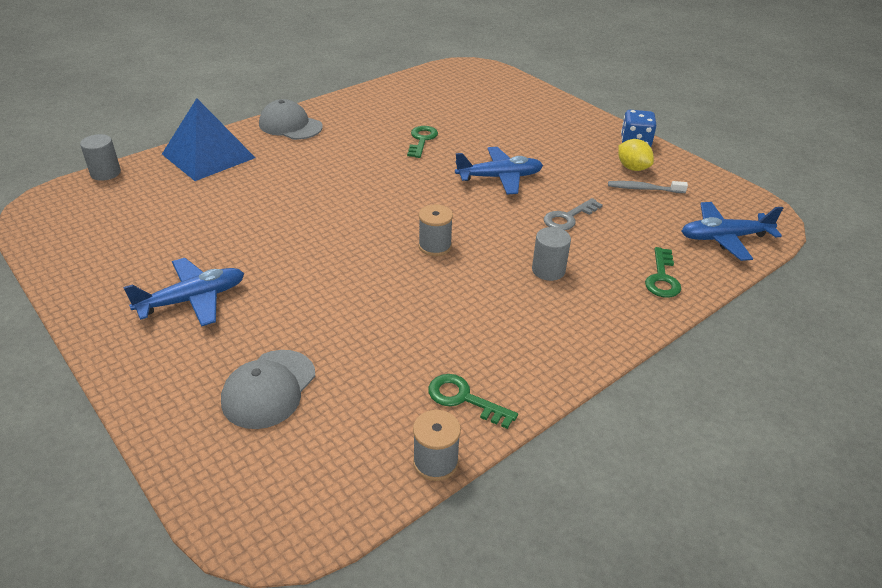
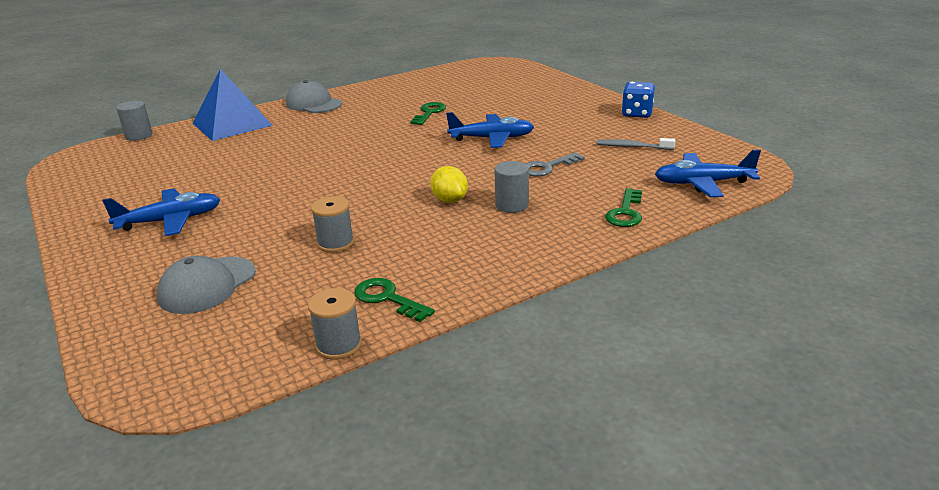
camera: 10 degrees right, 10 degrees down
(435, 246) = (408, 186): grey spool -> grey spool (335, 243)
(632, 168) = (627, 132): yellow lemon -> yellow lemon (450, 200)

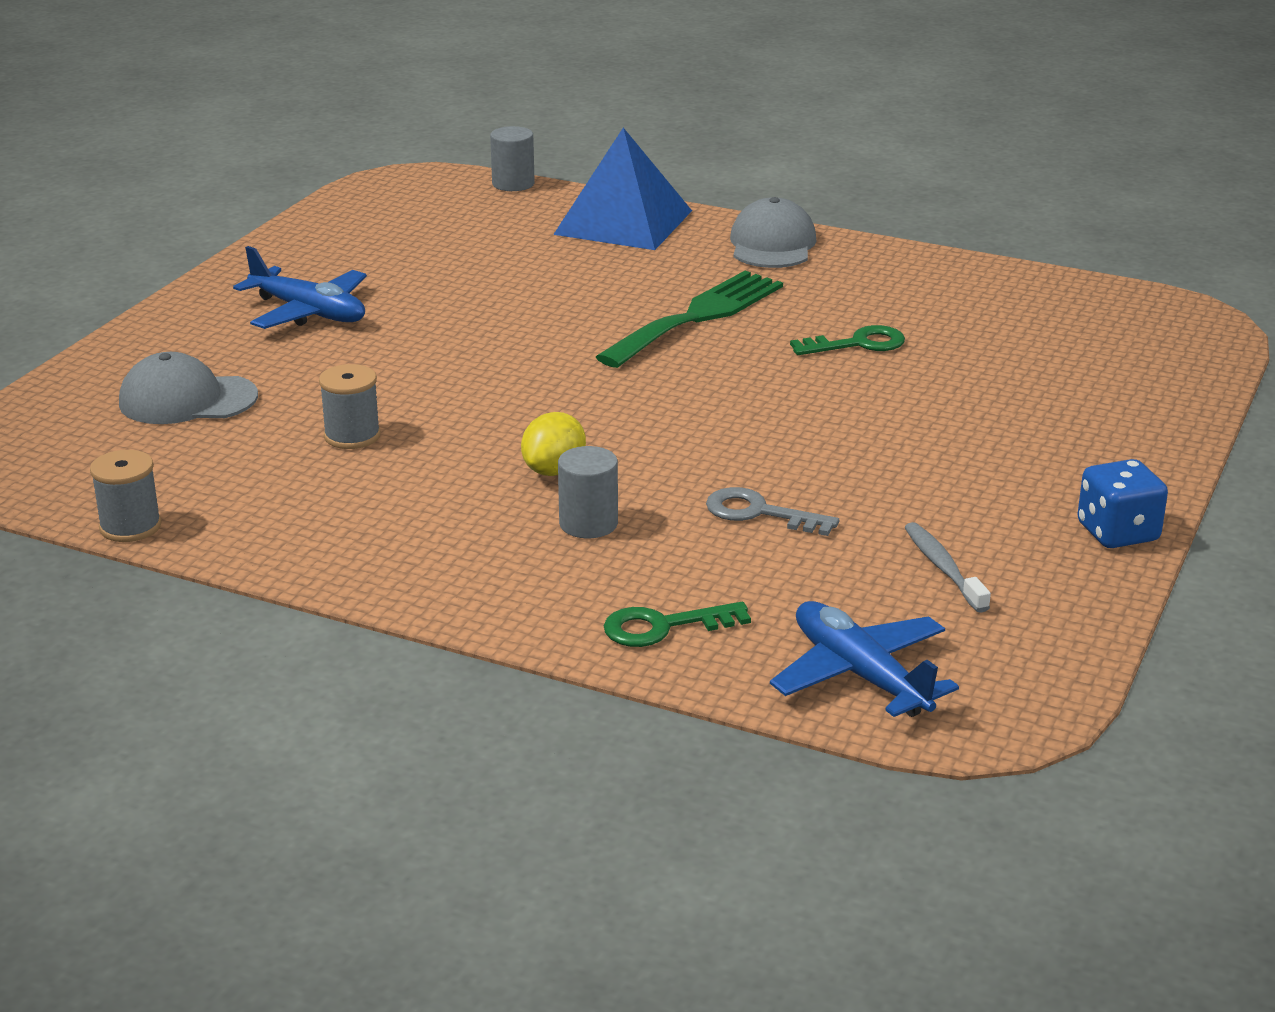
camera: 55 degrees right, 0 degrees up
(353, 133) = (697, 317): none -> green fork
(387, 298) = (250, 520): green key -> none
(492, 139) = (817, 431): blue plane -> none

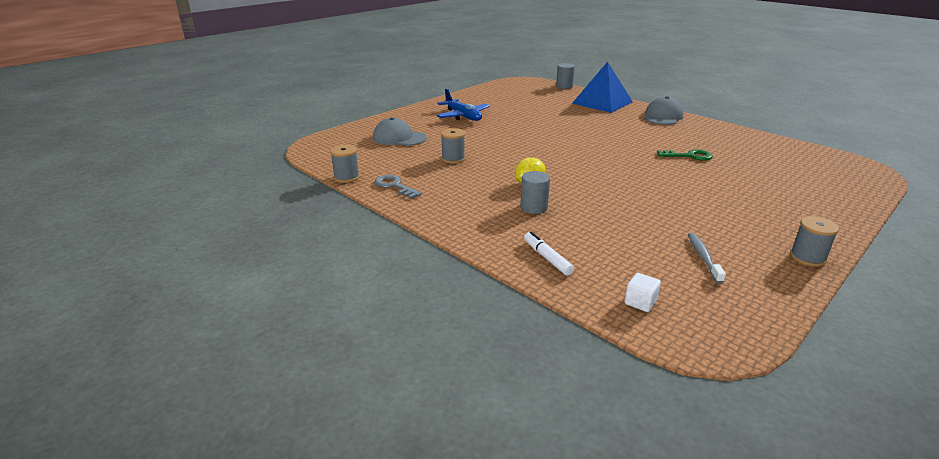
camera: 20 degrees right, 0 degrees up
(663, 627) = (547, 258): green key -> white marker
(697, 317) = (619, 137): green fork -> none
(759, 513) = (616, 216): grey key -> grey key (394, 186)
(860, 675) = (640, 302): blue plane -> white cube
(1117, 533) = (807, 257): blue dice -> grey spool

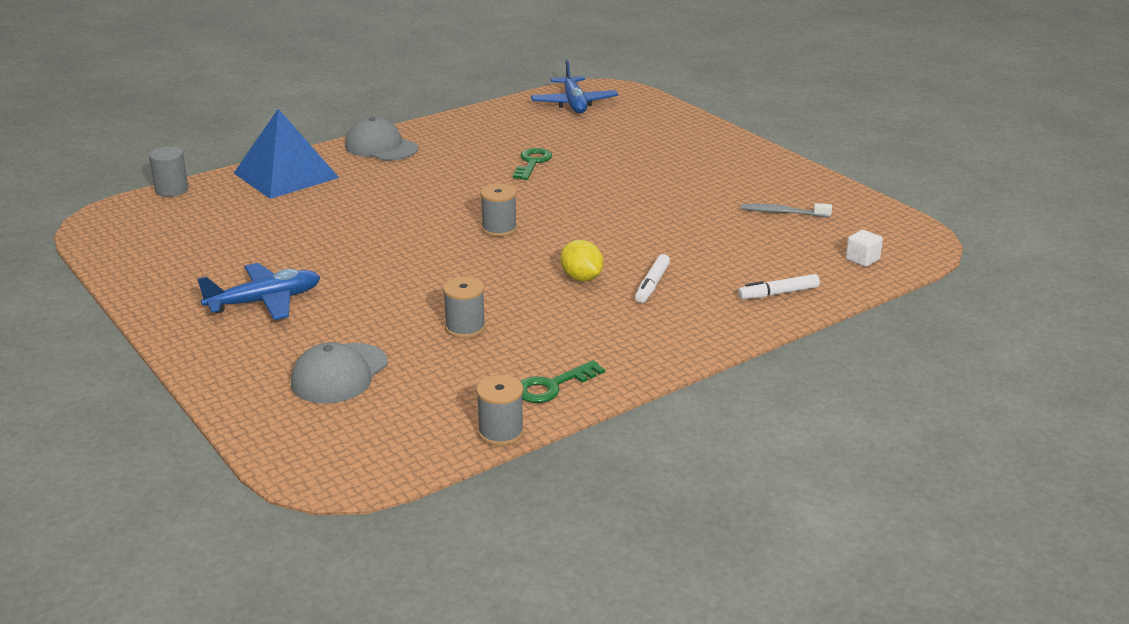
camera: 80 degrees left, 0 degrees up
(394, 186) = (552, 386): grey key -> green key
(533, 207) = (652, 284): grey cylinder -> white marker
(807, 257) = (786, 168): grey spool -> grey spool (499, 229)
(815, 160) = (574, 103): none -> blue plane

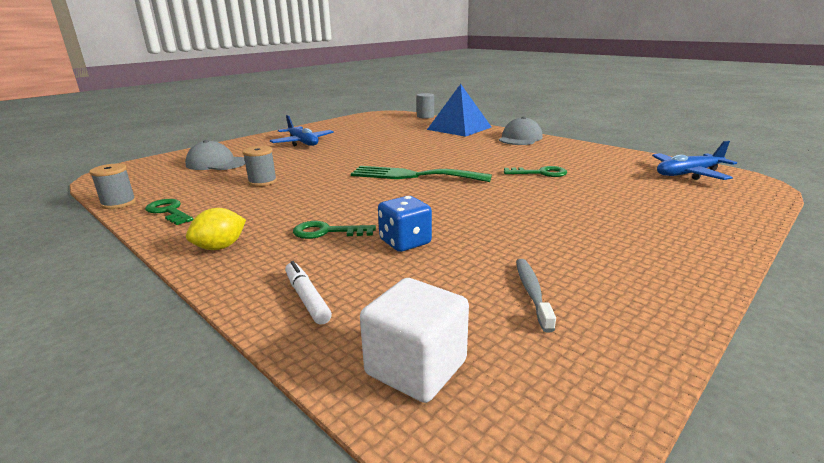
camera: 80 degrees right, 5 degrees down
(499, 229) = (413, 175): grey spool -> green fork
(581, 278) = (336, 206): yellow lemon -> yellow lemon (220, 247)
(652, 284) = (326, 232): white marker -> green key
(688, 249) = (405, 242): none -> blue dice
(862, 259) = (416, 367): white cube -> white cube, size x1.88

